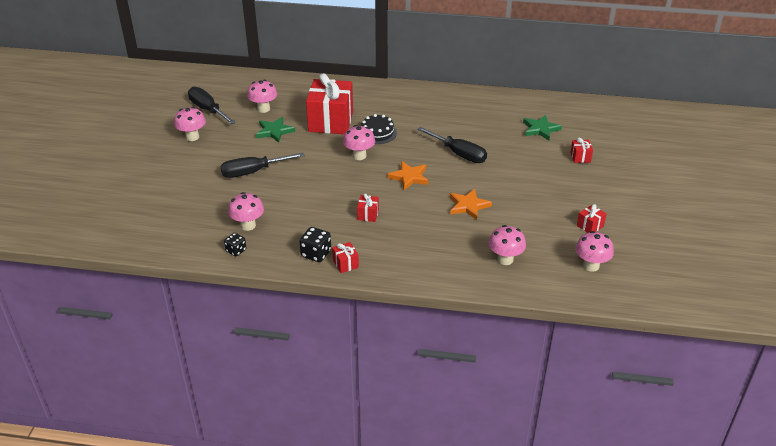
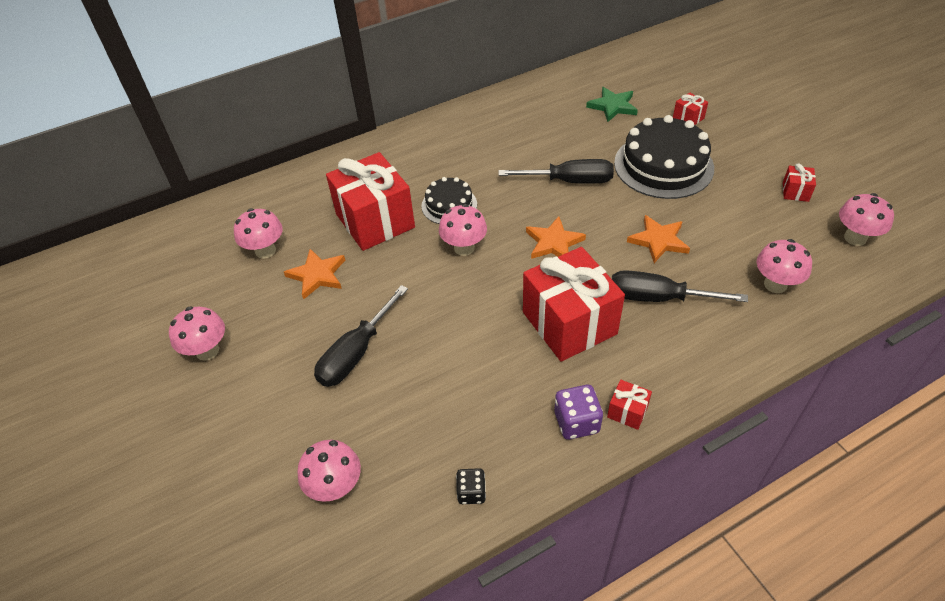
camera: 35 degrees left, 10 degrees up
(208, 110) = (185, 295): black screwdriver -> black screwdriver (658, 298)
(248, 225) = (442, 440): pink mushroom -> pink mushroom (336, 487)
(274, 131) = (317, 275): green star -> orange star
(316, 254) = (576, 422): black dice -> purple dice
(368, 215) = (569, 323): red gift -> red gift, size x2.44
(526, 173) = (663, 165): none -> black cake

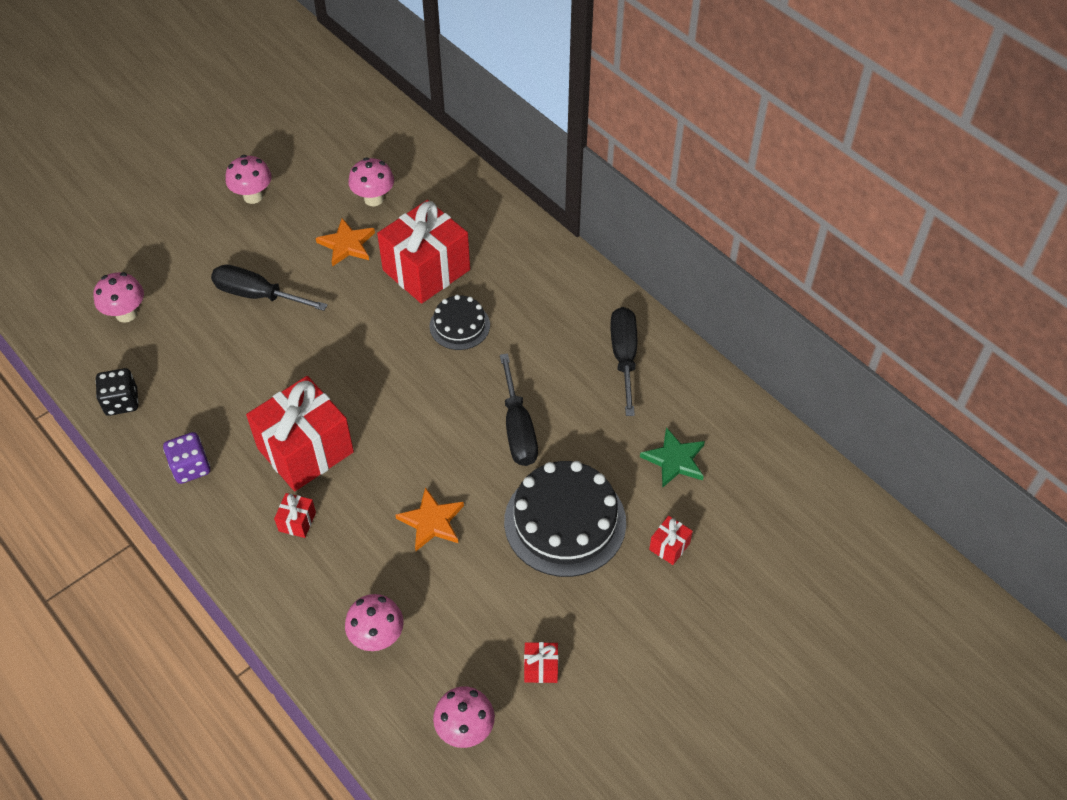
camera: 75 degrees right, 5 degrees up
(464, 248) = (397, 349): pink mushroom -> none
(471, 492) = (122, 402): black dice -> black dice, size x1.51
(554, 242) = (415, 425): orange star -> none
(627, 411) = (204, 506): red gift -> red gift (297, 521)
(658, 298) = (346, 525): black screwdriver -> black screwdriver (624, 357)

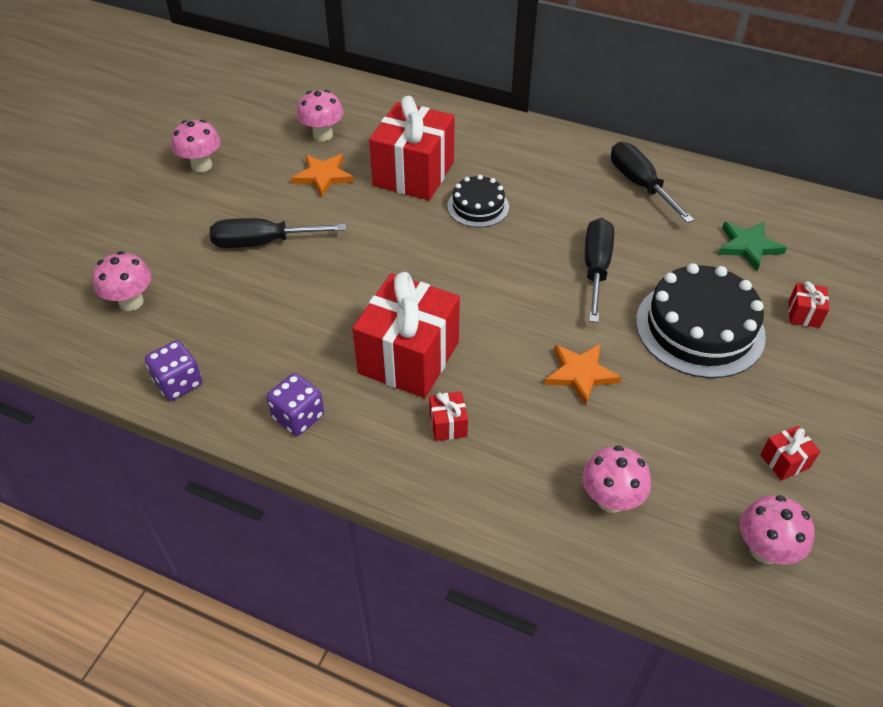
camera: 25 degrees left, 5 degrees down
(122, 402) = (179, 383): black dice -> purple dice
(518, 428) = (596, 269): black screwdriver -> black screwdriver turned 135 degrees counterclockwise

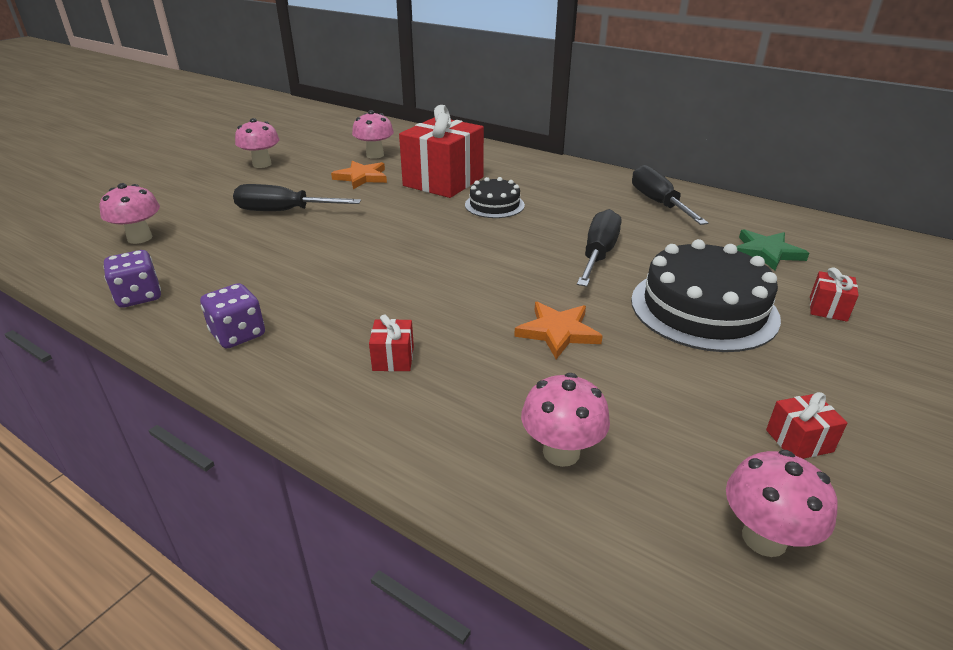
camera: 10 degrees right, 15 degrees down
(409, 357) = (377, 300): red gift -> none

